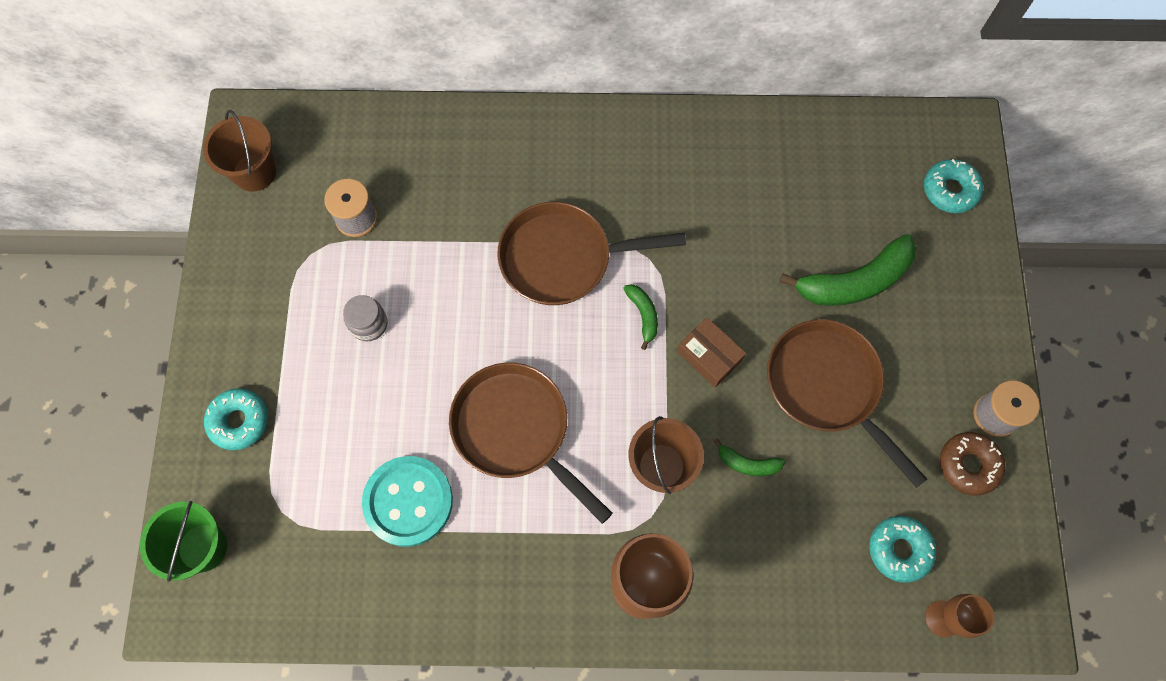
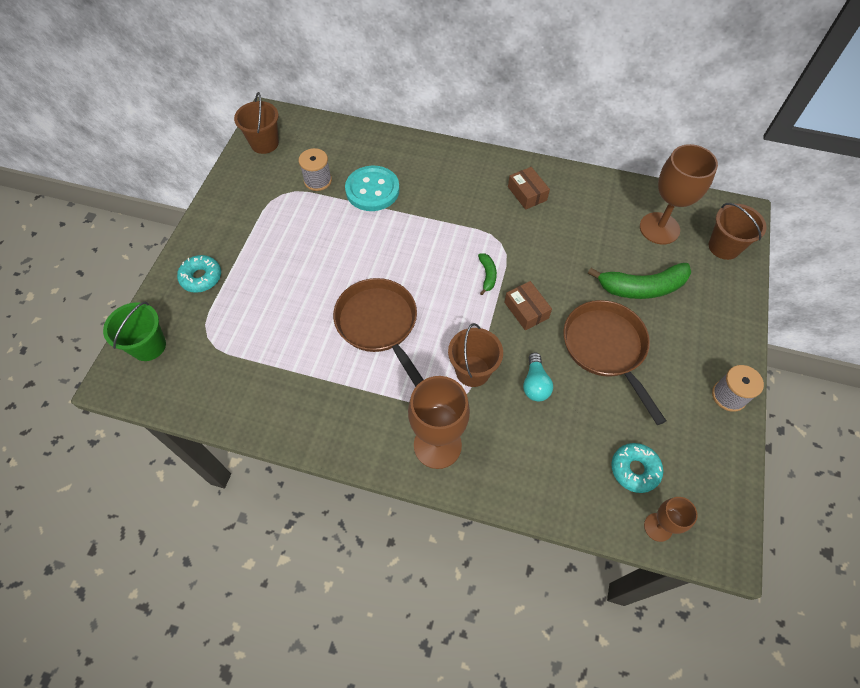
camera: 15 degrees right, 10 degrees down
(369, 324) = (304, 241): grey jar -> none
(408, 501) = (292, 351): turquoise button -> turquoise button (372, 190)
(563, 258) = (443, 230): brown pan -> none
(665, 168) = (527, 193): none -> brown box
(747, 463) = (535, 384): green banana -> turquoise light bulb
(859, 181) = (659, 228): none -> brown goblet
(950, 190) = (724, 247): turquoise donut -> brown bucket
(968, 465) = (701, 425): brown donut -> none

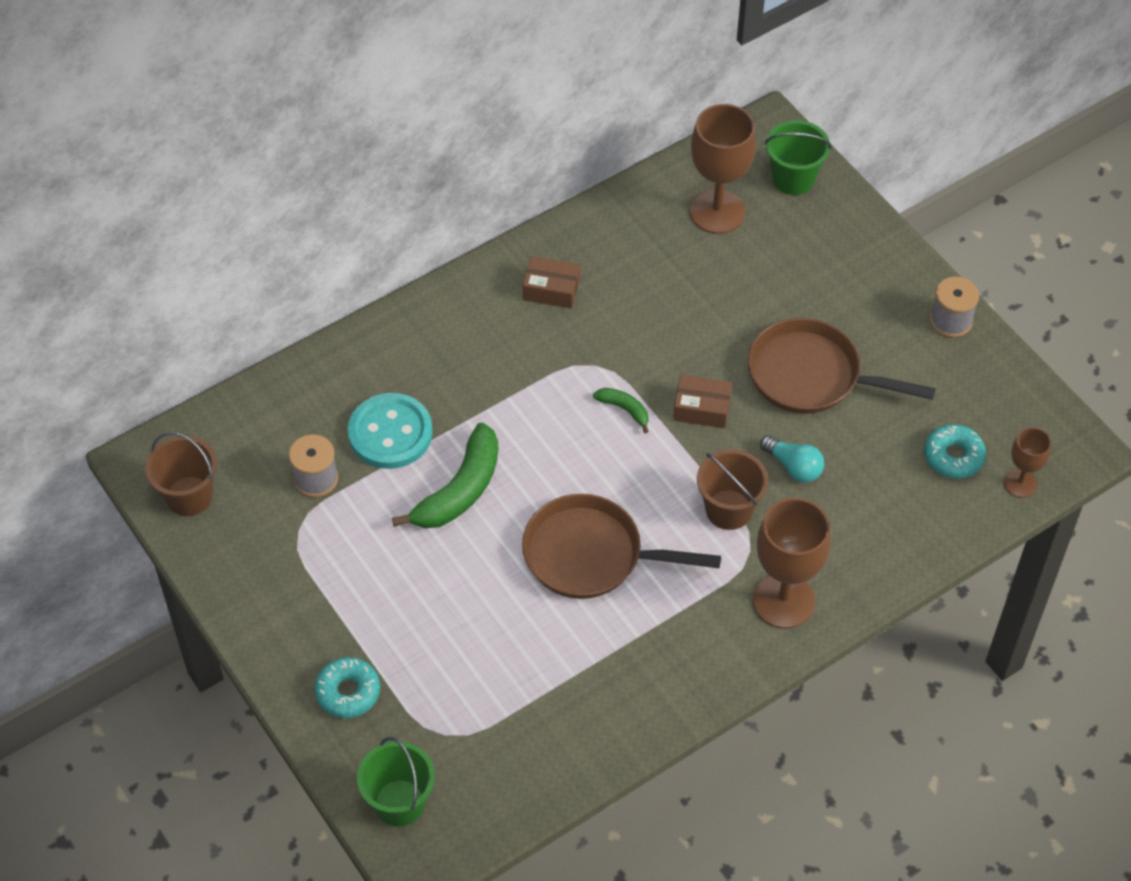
camera: 50 degrees left, 5 degrees down
(641, 287) = (772, 288): green banana -> green banana (460, 490)
(724, 247) = (793, 179): brown bucket -> green bucket

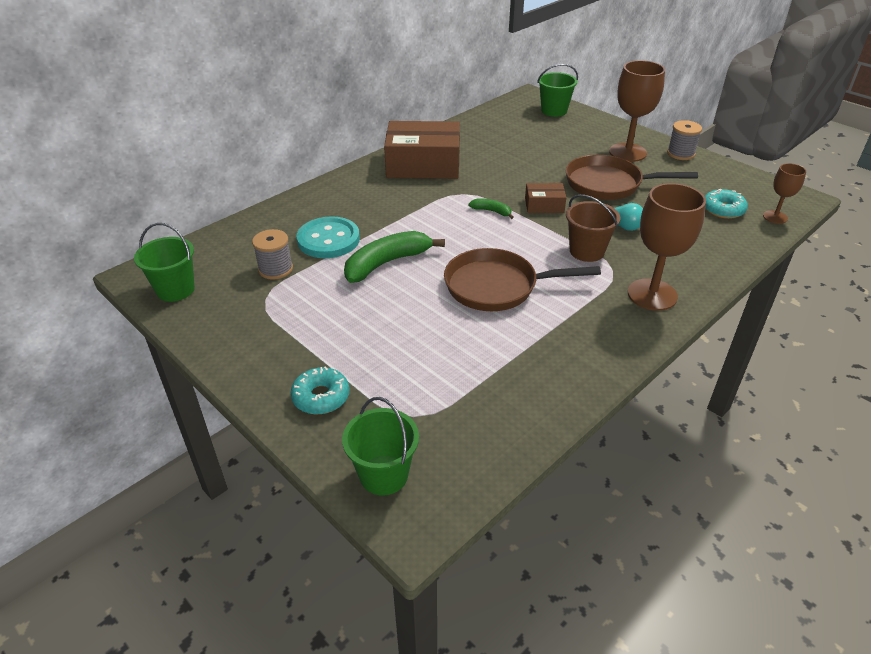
camera: 10 degrees left, 15 degrees down
(189, 496) = (175, 290): brown bucket -> green bucket
(460, 490) = (387, 263): green banana -> green banana turned 150 degrees counterclockwise
(551, 289) = (423, 165): brown box -> brown box, size x2.11
(717, 212) = (515, 126): brown goblet -> brown goblet (627, 152)

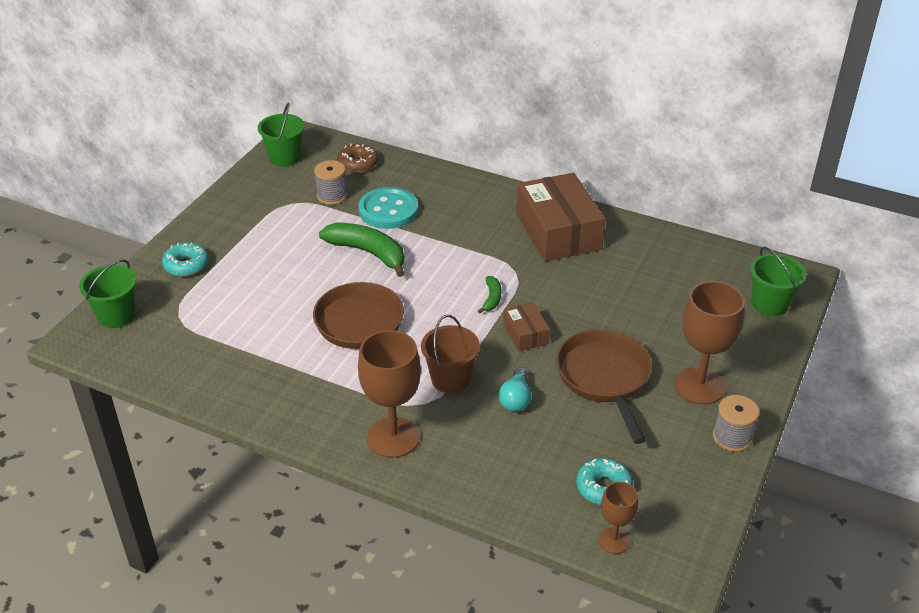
camera: 70 degrees right, 0 degrees up
(234, 244) = (358, 163): none -> brown donut

